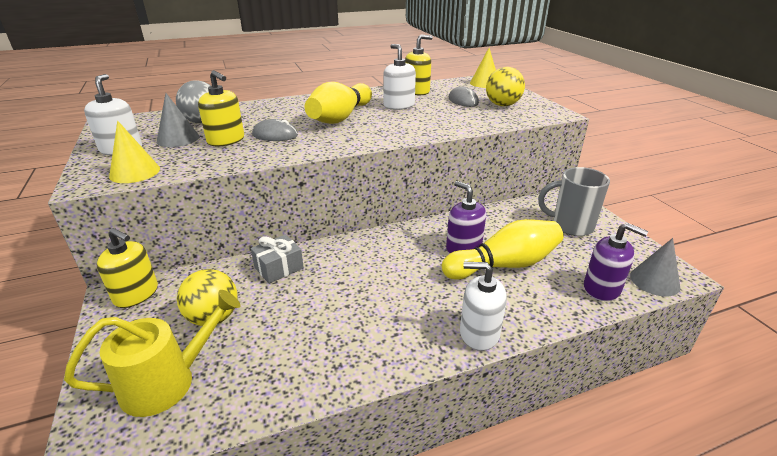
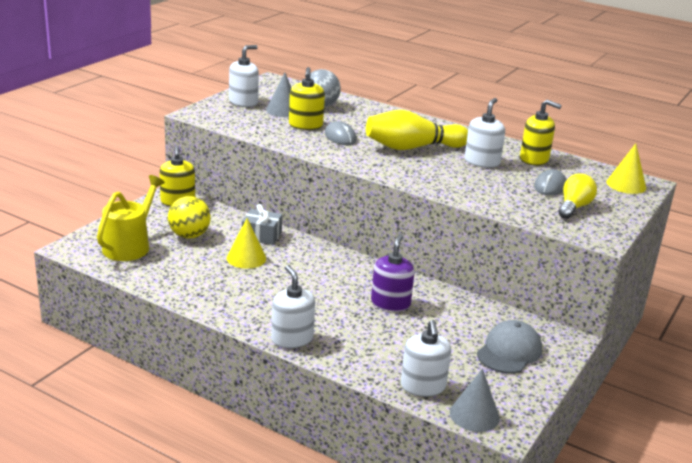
camera: 50 degrees right, 5 degrees down
(135, 172) = (224, 119): yellow cone -> yellow cone (246, 258)
(167, 382) = (129, 246): yellow watering can -> yellow watering can turned 90 degrees counterclockwise
(502, 105) = (574, 207): yellow ball -> yellow light bulb
(504, 265) = (392, 329): yellow bowling pin -> none
(570, 226) = (509, 351): grey mug -> grey cap
(602, 288) = (423, 386): purple soap dispenser -> white soap dispenser

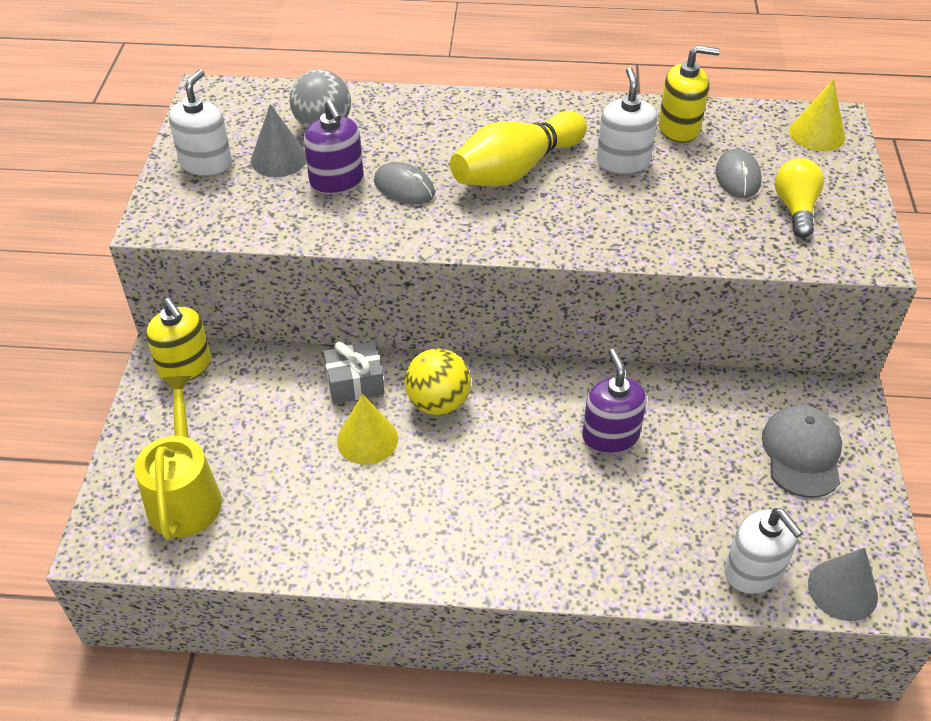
camera: 25 degrees left, 20 degrees up
(189, 235) = (255, 431): yellow ball -> yellow ball (438, 402)
(292, 339) = (540, 569): white soap dispenser -> none
(305, 125) = (336, 181): yellow soap dispenser -> purple soap dispenser

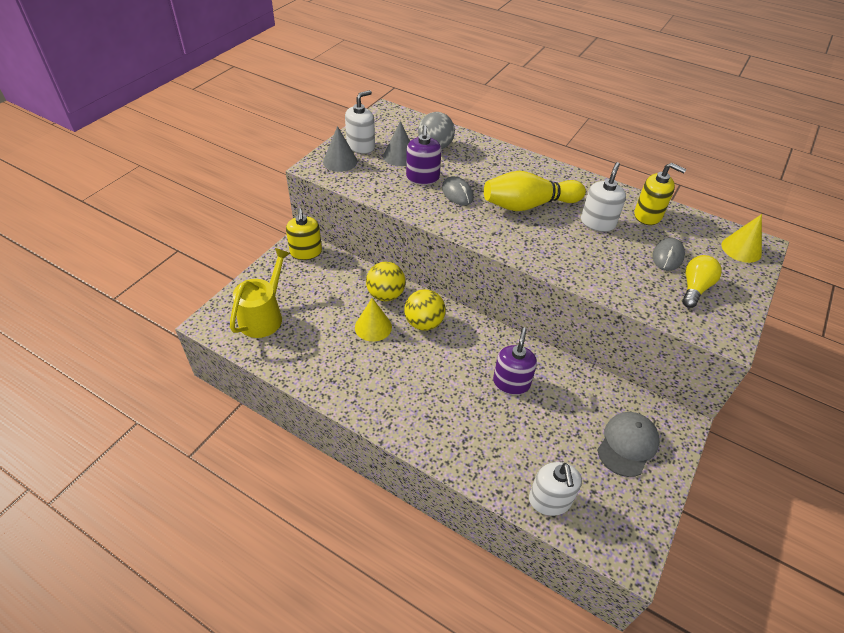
camera: 25 degrees right, 0 degrees up
(355, 383) = (386, 295): grey gift -> yellow ball
(842, 590) = (601, 539): grey cone -> grey cone (340, 161)

